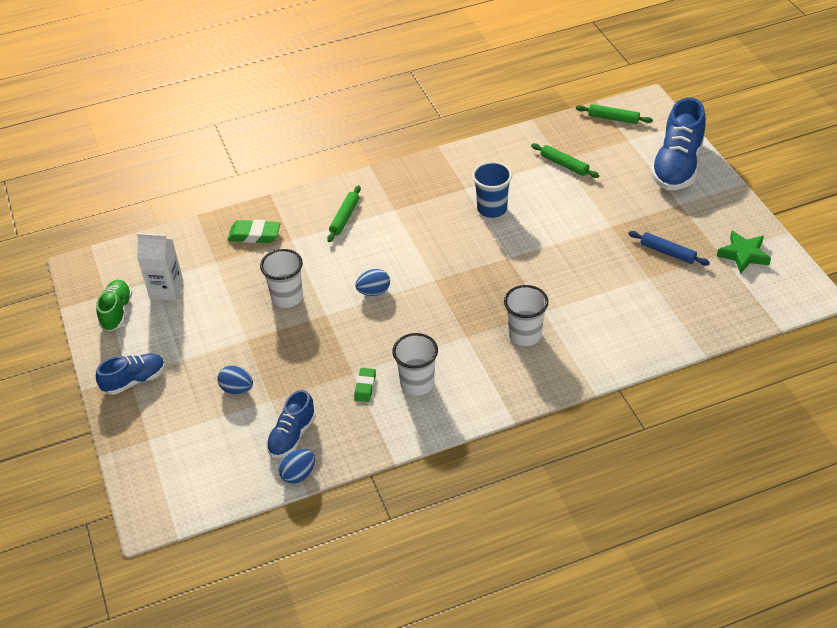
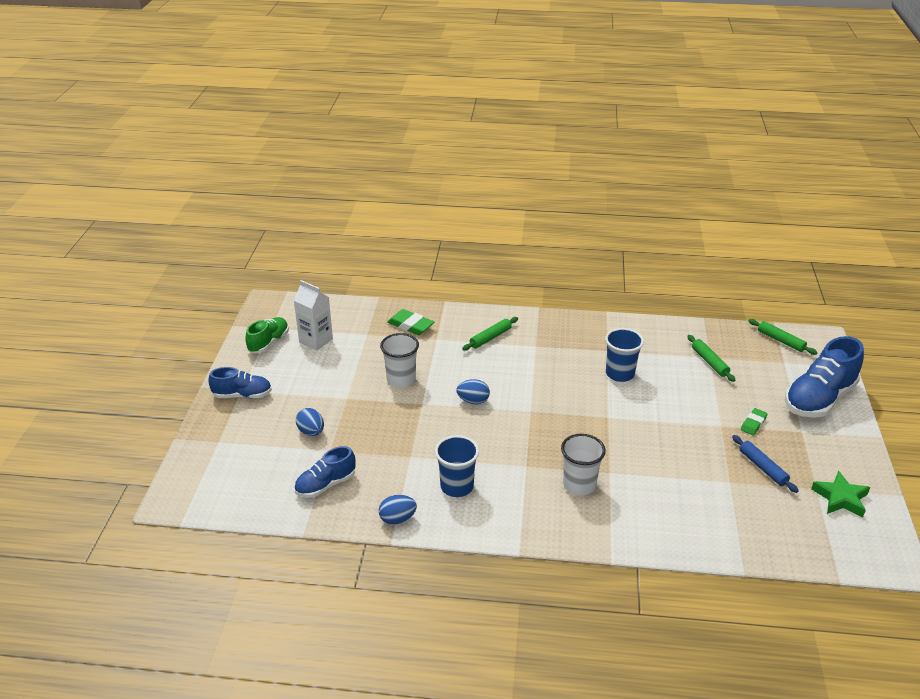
camera: 25 degrees right, 10 degrees down
(298, 474) = (307, 517): blue egg -> blue egg (397, 519)
(365, 387) = (412, 471): green eraser -> green eraser (753, 424)
(417, 383) = (457, 486): white cup -> blue cup

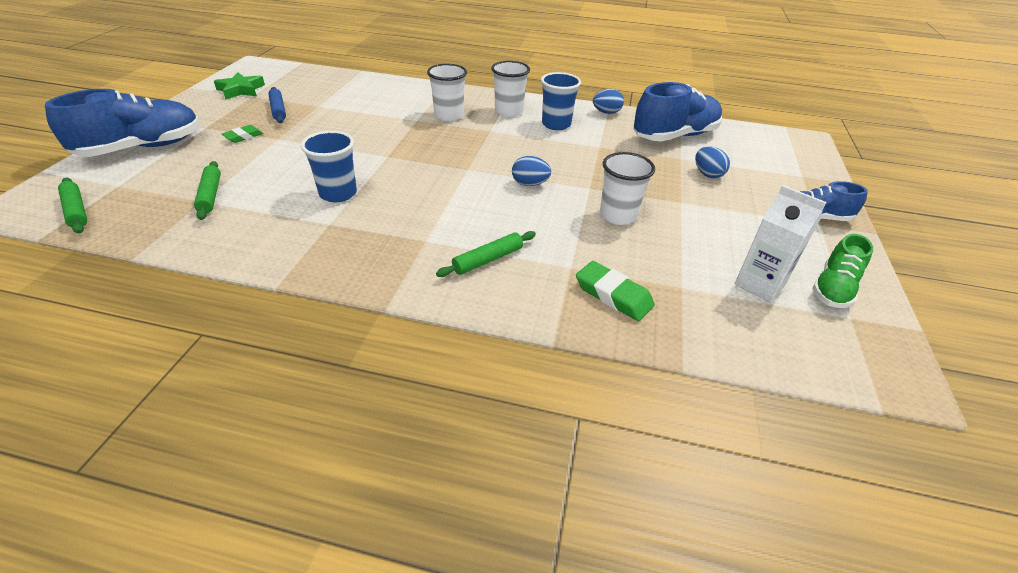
camera: 175 degrees left, 5 degrees up
(325, 485) = (674, 136): blue shoe -> blue shoe, size x1.72
(514, 503) = (509, 111): none -> white cup

